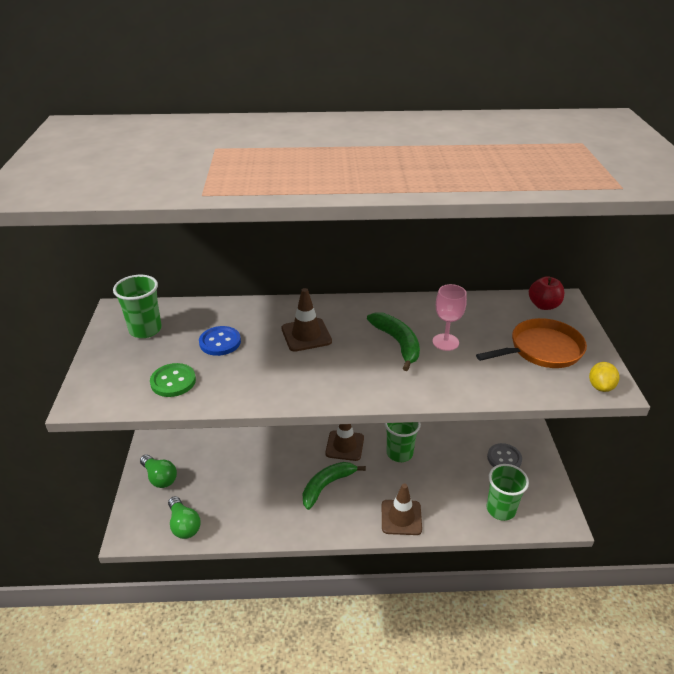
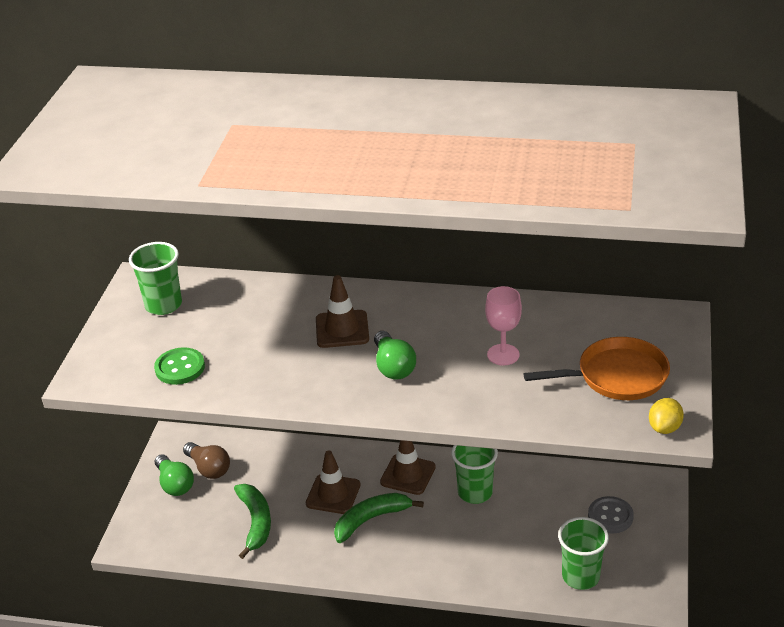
camera: 15 degrees right, 0 degrees up
(184, 525) = (191, 541): green light bulb -> green light bulb (393, 366)
(185, 461) = (209, 468): none -> brown light bulb
(220, 342) = (242, 328): blue button -> none
(397, 343) = (445, 350): green banana -> green banana (255, 522)
(401, 517) = (451, 568): brown traffic cone -> brown traffic cone (333, 494)
(543, 305) = (649, 320): red apple -> none

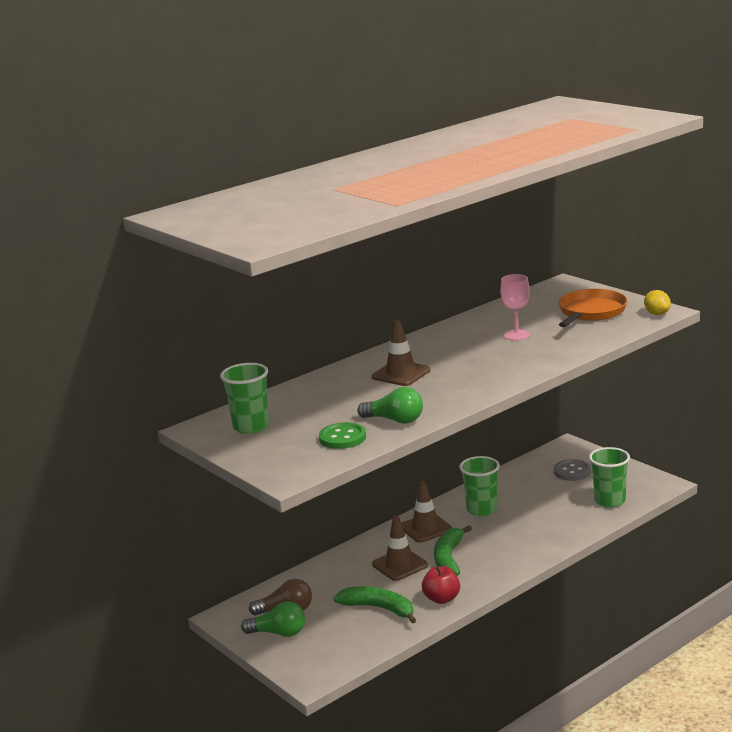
camera: 50 degrees left, 15 degrees down
(302, 554) = (442, 599): none -> red apple
(393, 366) = (471, 368): green light bulb -> green light bulb (395, 420)

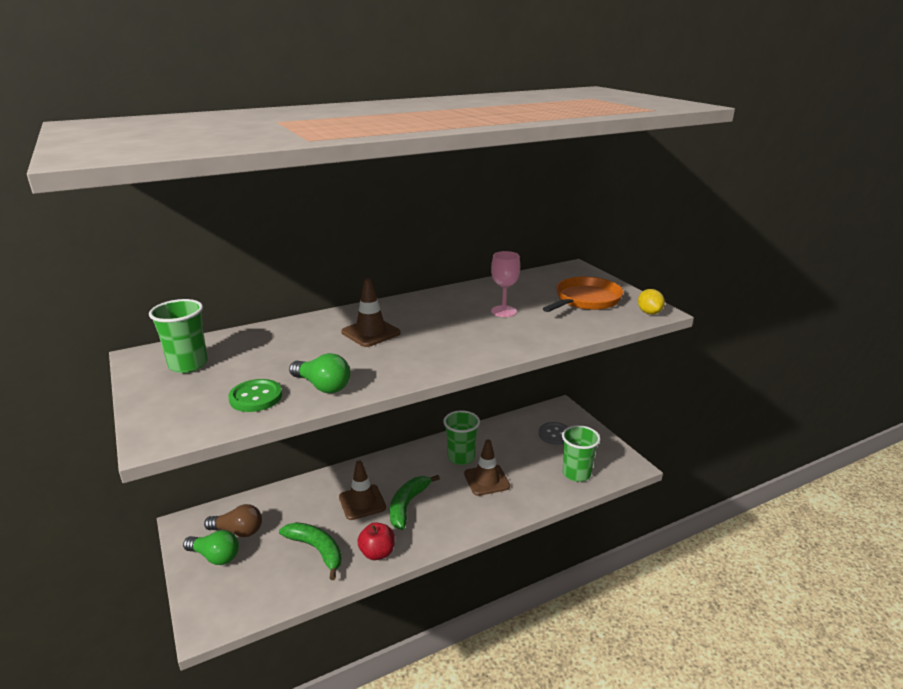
camera: 10 degrees right, 5 degrees up
(426, 528) = (405, 466): brown traffic cone -> brown traffic cone (486, 480)

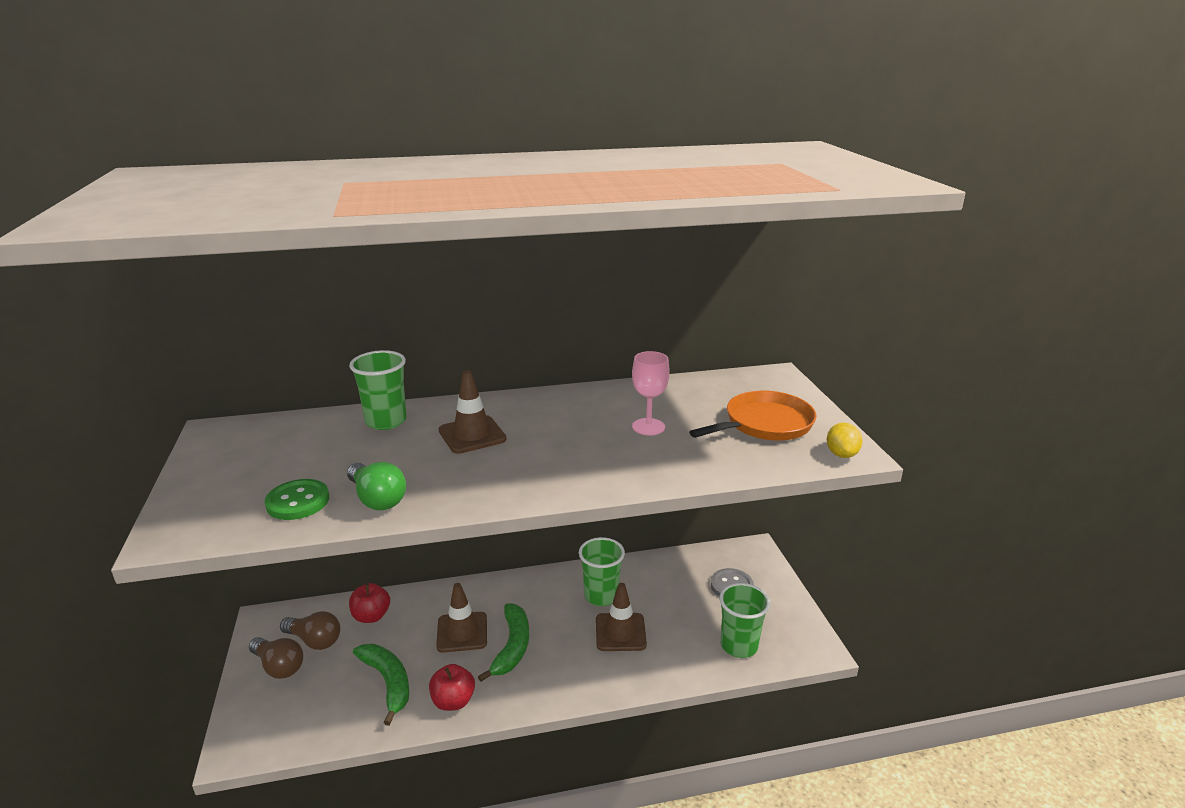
camera: 15 degrees right, 0 degrees up
(188, 365) = (253, 448): green cup -> green cup (386, 421)
(215, 556) = (279, 666): green light bulb -> brown light bulb
(280, 504) = (371, 616): none -> red apple
(407, 505) = (512, 647): green banana -> green banana turned 150 degrees clockwise

